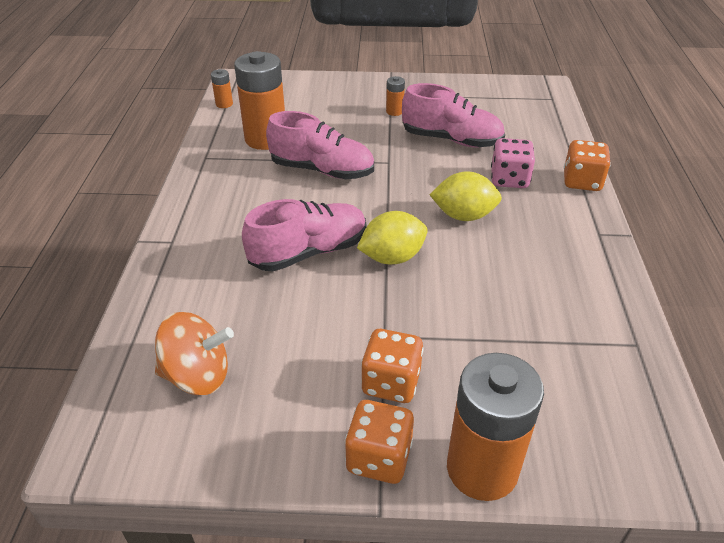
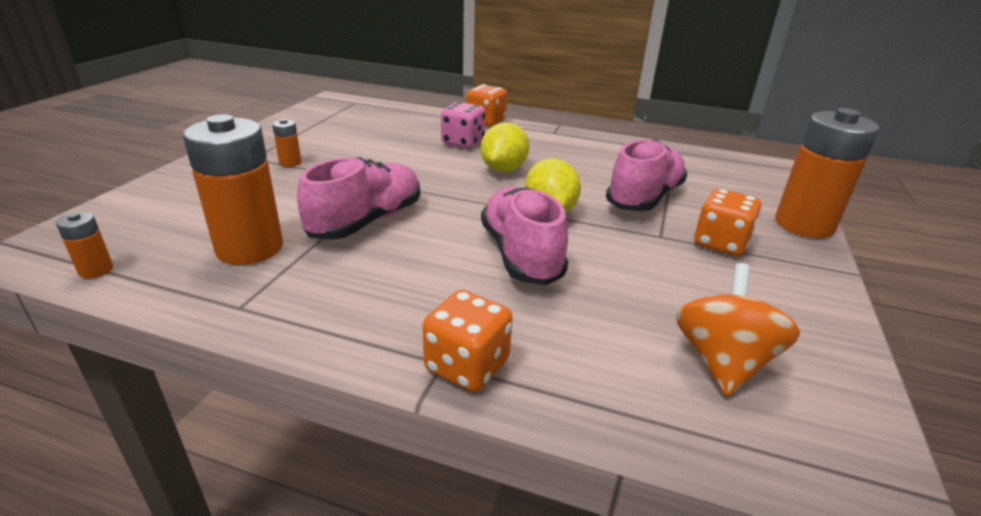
camera: 75 degrees left, 10 degrees down
(379, 458) = (808, 264): orange dice -> orange dice (467, 366)
(451, 140) = (377, 149): pink shoe -> pink shoe (644, 198)

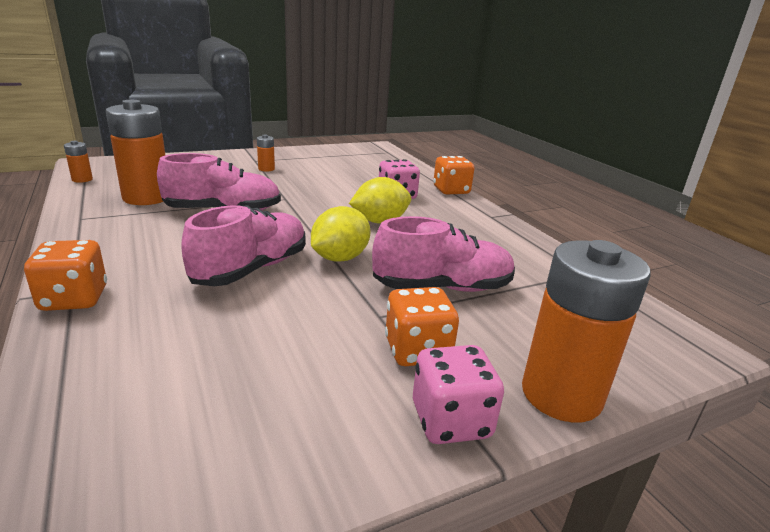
camera: 45 degrees right, 5 degrees down
(722, 362) = (183, 409): orange spinning top -> none
(806, 268) = (451, 420): none -> pink dice

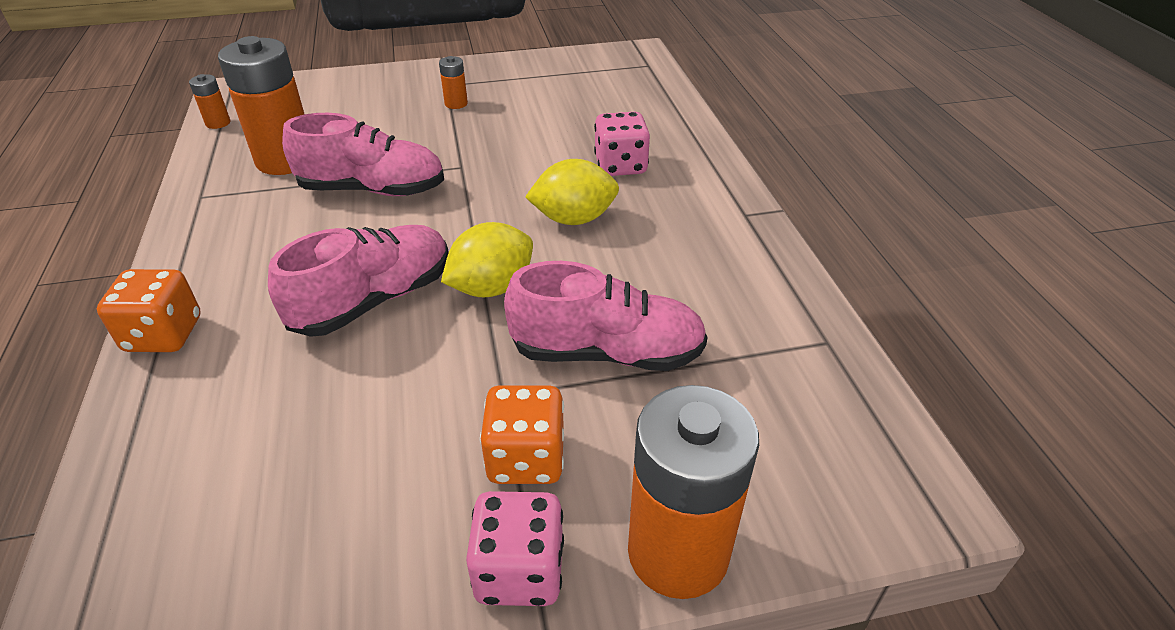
camera: 15 degrees right, 15 degrees up
(451, 190) = (708, 156): orange dice -> none

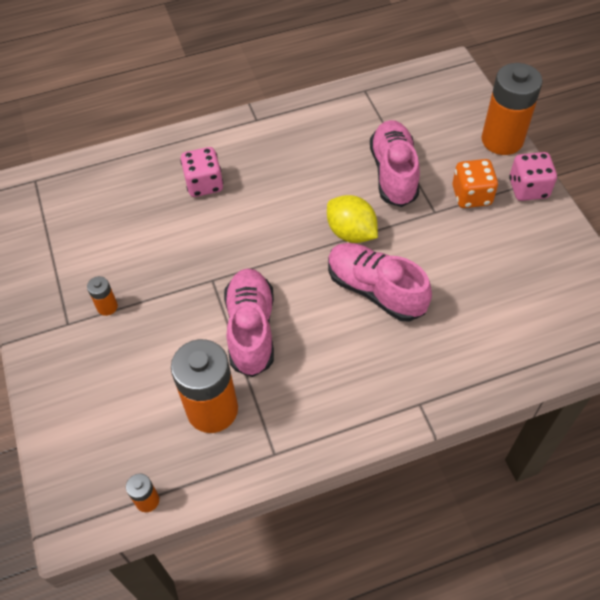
camera: 95 degrees left, 15 degrees up
(164, 334) = (433, 396): orange dice -> none
(574, 219) = (273, 202): yellow lemon -> none

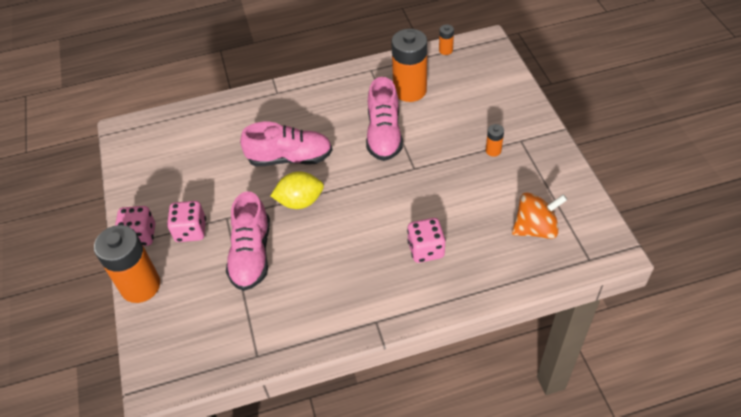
camera: 175 degrees left, 5 degrees down
(81, 209) = (535, 228): none -> orange spinning top
(351, 233) = (300, 201): yellow lemon -> yellow lemon turned 60 degrees counterclockwise
(375, 290) = (290, 158): pink shoe -> pink shoe turned 45 degrees counterclockwise
(471, 195) = (191, 231): orange dice -> pink dice

